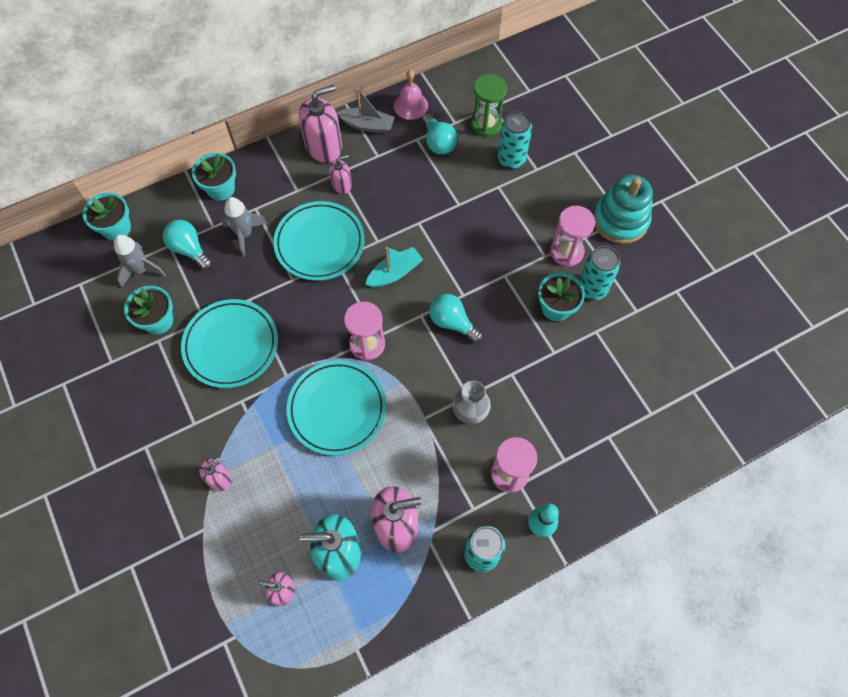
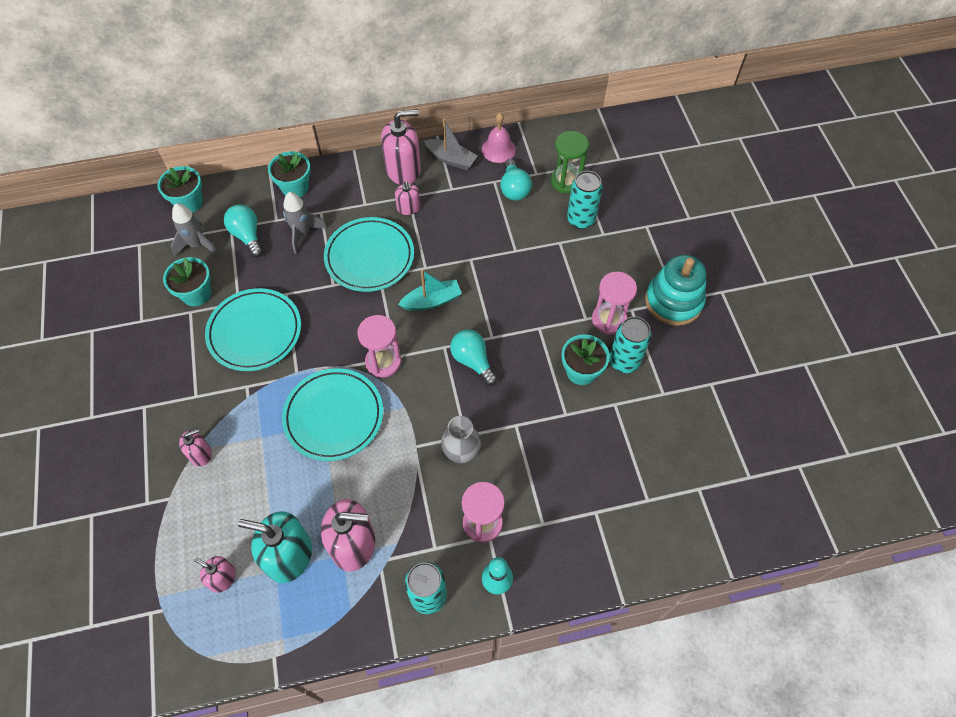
camera: 15 degrees right, 5 degrees down
(341, 184) = (408, 208): pink soap dispenser -> pink soap dispenser turned 90 degrees clockwise

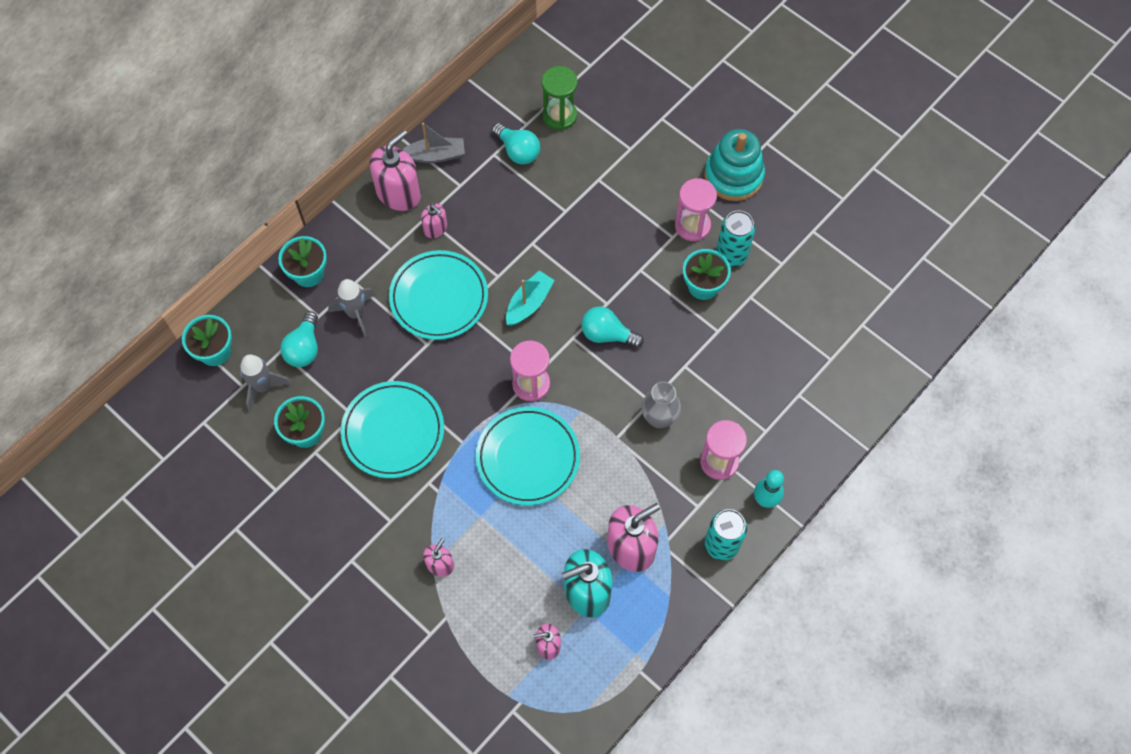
camera: 35 degrees left, 5 degrees up
(247, 236) = (304, 348): turquoise light bulb -> turquoise light bulb turned 105 degrees counterclockwise
(498, 149) = (472, 119): pink bell -> none
(580, 220) = (600, 146): turquoise can -> none

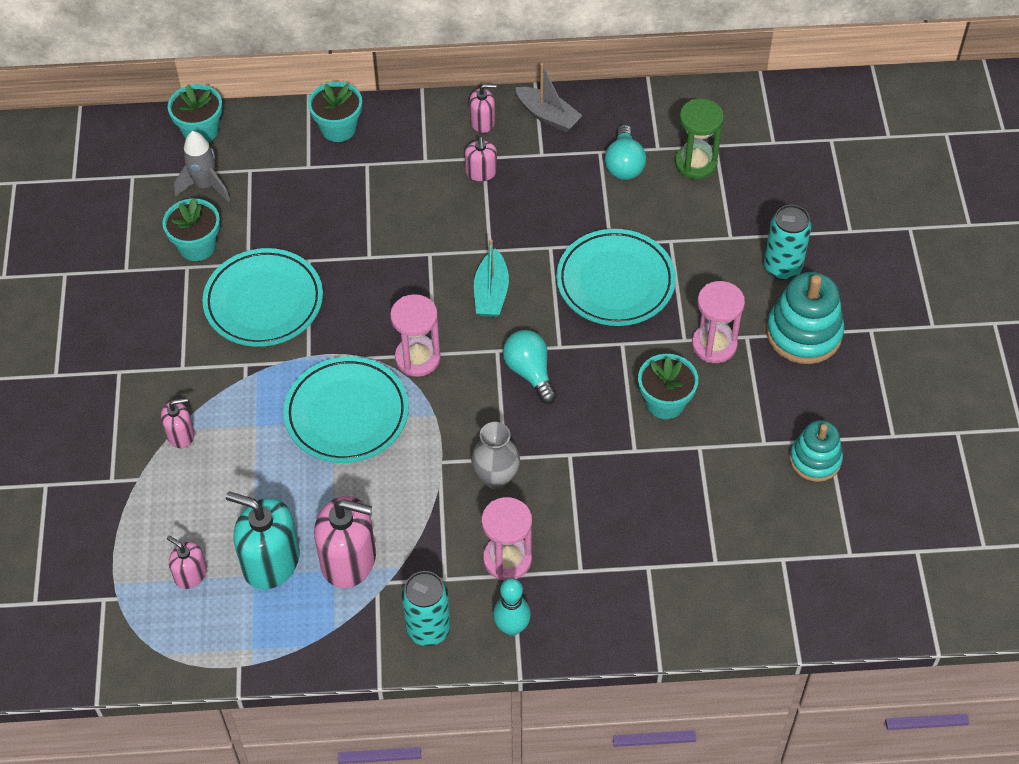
camera: 45 degrees right, 10 degrees down
(304, 348) = (269, 182): turquoise light bulb -> none
(356, 314) = (340, 188): grey rocket -> none
(398, 193) = (482, 122): pink soap dispenser -> pink soap dispenser, size x0.53
(439, 297) = (421, 229): turquoise plate -> turquoise plate (615, 282)
(529, 303) = (491, 293): turquoise boat -> turquoise boat turned 105 degrees clockwise
(731, 255) = (722, 398): turquoise can -> turquoise can (782, 267)
(818, 249) = (815, 459): none -> turquoise stacking toy

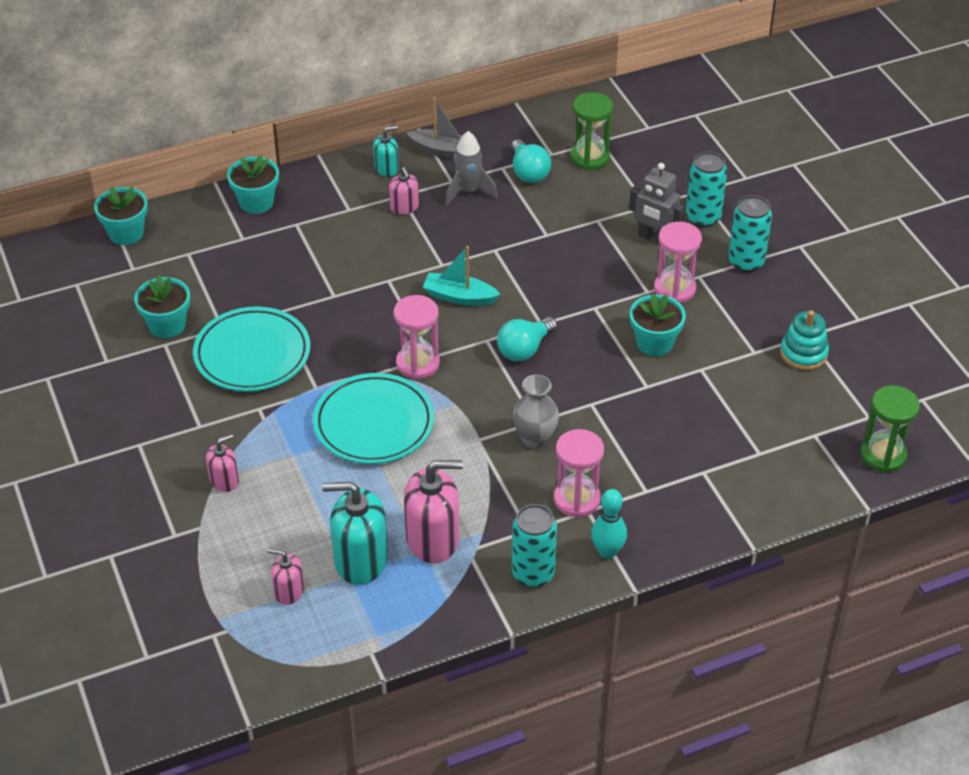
camera: 20 degrees left, 10 degrees down
(205, 186) = (151, 275): grey rocket -> grey rocket (468, 191)
(482, 122) = (386, 168): pink soap dispenser -> turquoise soap dispenser
(491, 293) = (459, 297): turquoise boat -> turquoise boat turned 120 degrees clockwise
(530, 372) = (524, 349): turquoise light bulb -> turquoise light bulb turned 90 degrees counterclockwise
(615, 282) = (565, 262): turquoise plate -> none
(719, 278) = (654, 238): none -> grey robot
(804, 333) = (746, 262): turquoise stacking toy -> turquoise can
(844, 604) = (883, 455): none -> green hourglass

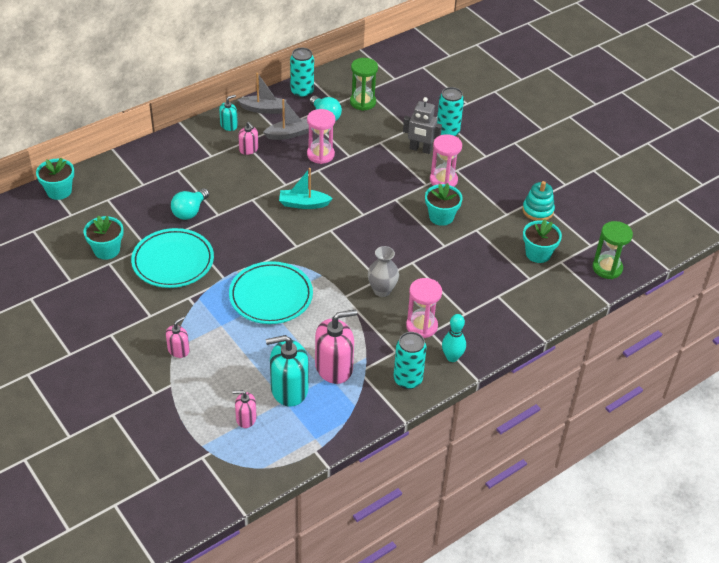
camera: 15 degrees left, 0 degrees up
(256, 202) = (145, 159): turquoise flower pot -> turquoise flower pot (538, 254)
(418, 363) = (289, 252): pink hourglass -> pink hourglass (320, 155)
(468, 191) = (289, 134): grey rocket -> grey boat
(524, 349) = (357, 233): turquoise light bulb -> turquoise light bulb (190, 211)
(746, 262) = (483, 157): turquoise can -> turquoise can (302, 92)

